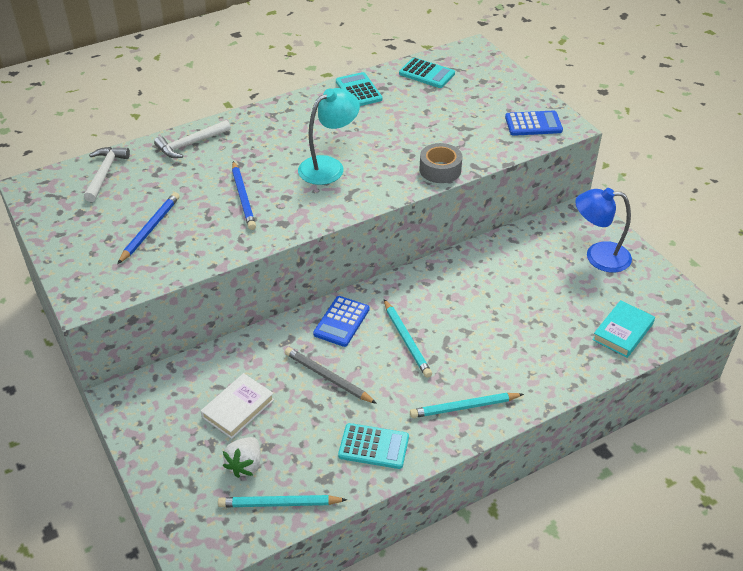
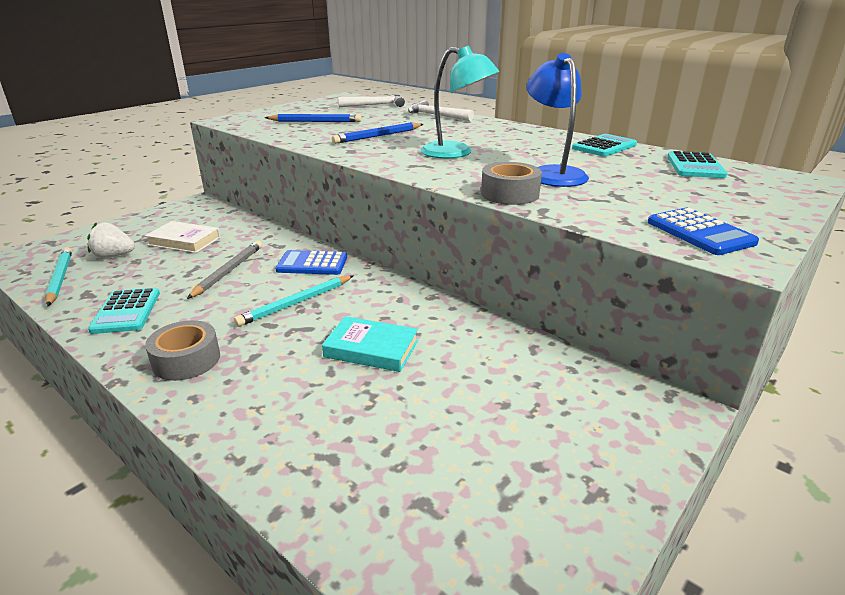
camera: 70 degrees right, 15 degrees down
(464, 407) = (186, 360): turquoise pencil -> grey tape
(598, 256) = (572, 444): blue lamp -> blue lamp (552, 173)
(622, 332) = (389, 507): turquoise book -> turquoise book (371, 349)

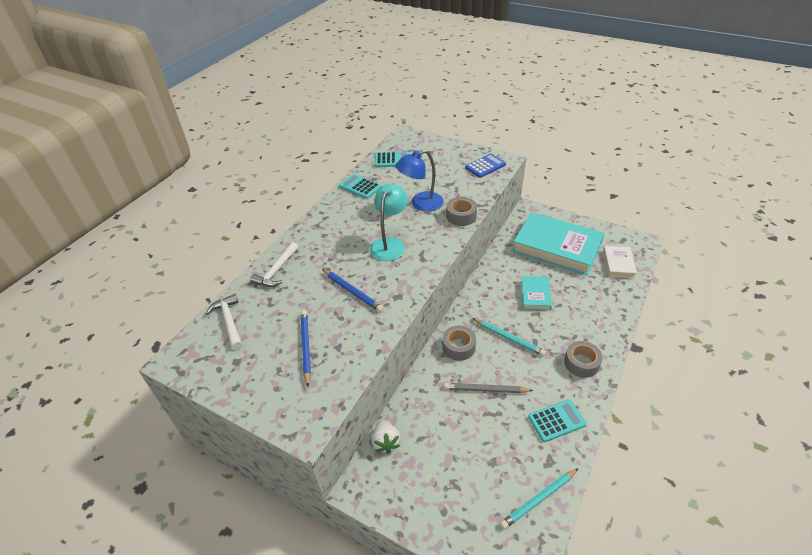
camera: 100 degrees left, 15 degrees up
(114, 256) = (491, 485): white strawberry -> white strawberry (386, 442)
(184, 241) = (448, 446): white book -> white book (618, 264)
(312, 264) = (458, 347): blue calculator -> grey tape
(511, 417) = (556, 247): none -> turquoise book

